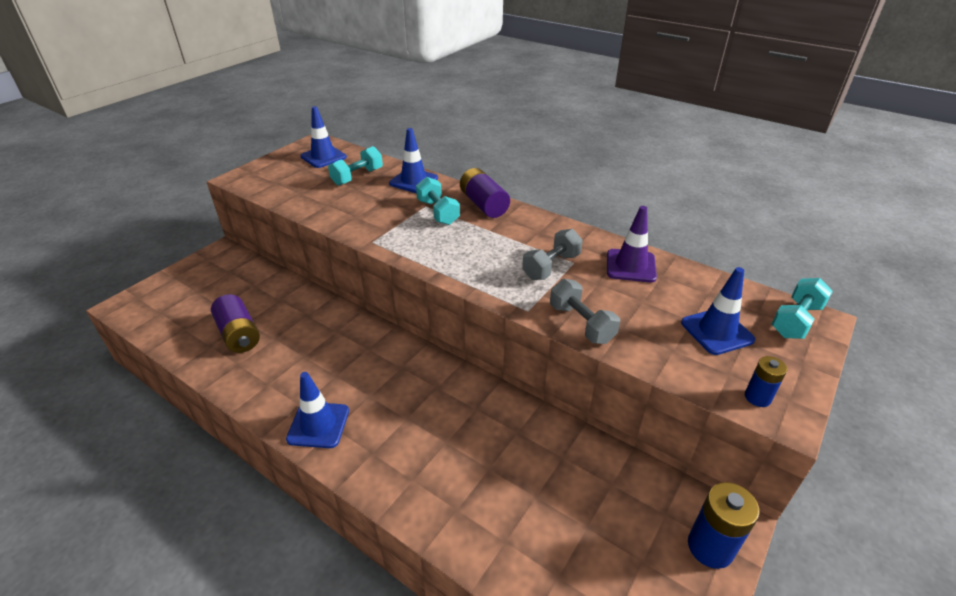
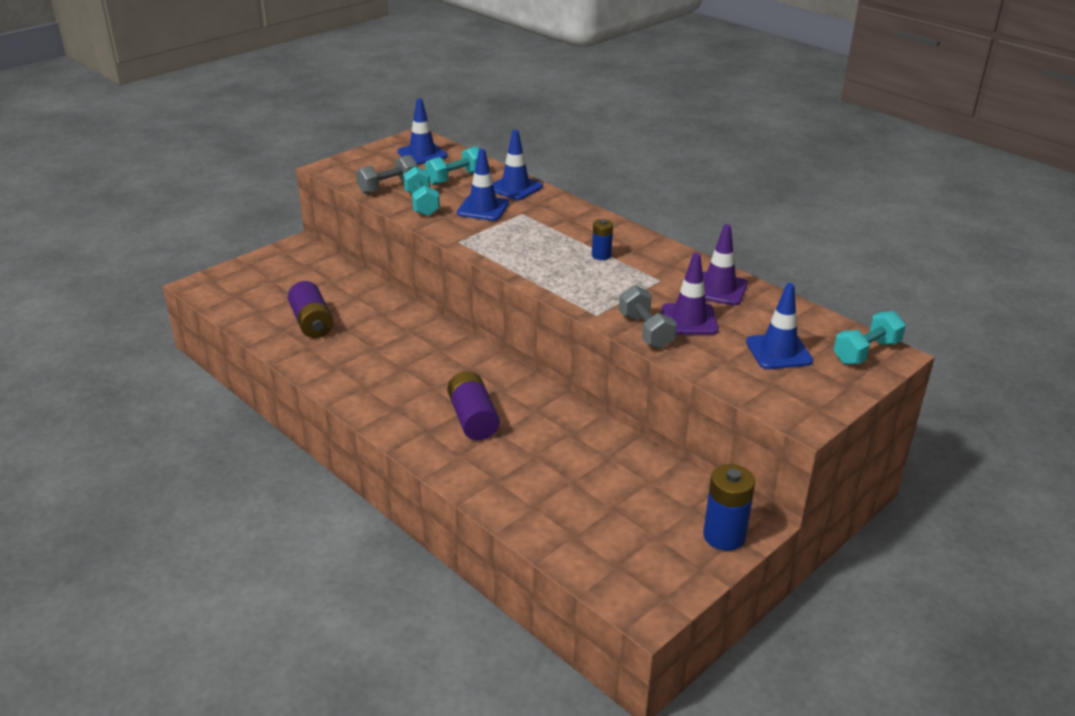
camera: 10 degrees right, 5 degrees down
(318, 425) = (380, 404): blue traffic cone -> blue traffic cone (483, 208)
(438, 212) = (533, 220): turquoise dumbbell -> turquoise dumbbell (422, 204)
(483, 204) = (584, 218): purple battery -> purple battery (473, 419)
(551, 266) = (635, 281): grey dumbbell -> grey dumbbell (388, 187)
(617, 304) = (689, 320): none -> purple traffic cone
(757, 397) = (788, 403): blue battery -> blue battery (601, 255)

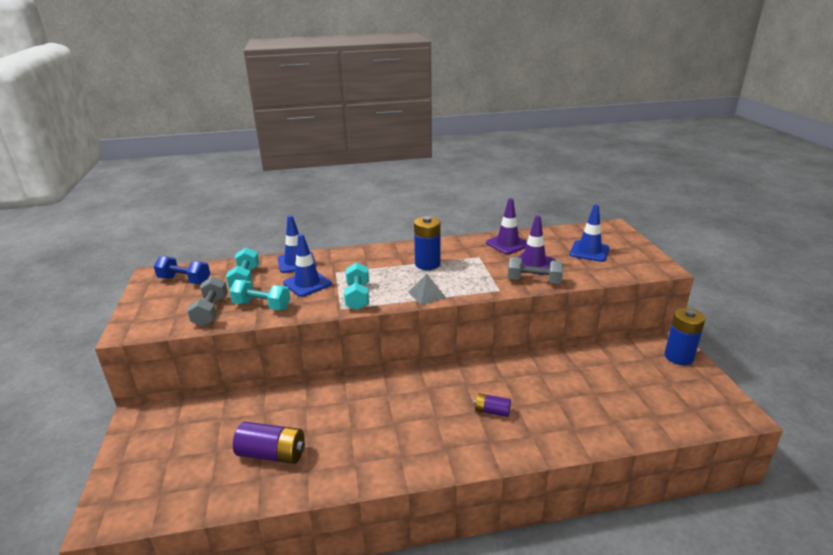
camera: 55 degrees left, 5 degrees down
(422, 154) = (184, 280): blue traffic cone -> blue dumbbell
(473, 419) = (492, 411): purple battery -> purple battery, size x0.58
(536, 276) = (427, 294): none -> grey pyramid
(601, 255) = (427, 264): blue battery -> blue battery, size x1.72
(866, 352) = (607, 231): turquoise dumbbell -> turquoise dumbbell (357, 296)

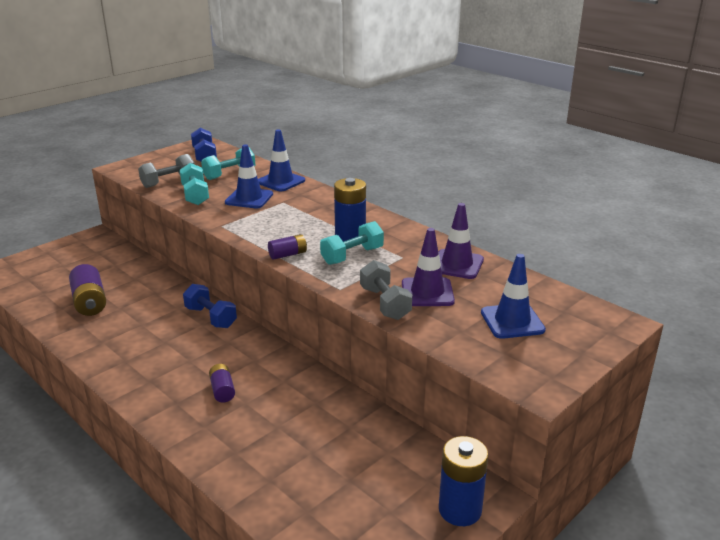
camera: 55 degrees right, 0 degrees up
(357, 296) = (250, 225): turquoise dumbbell -> turquoise dumbbell (352, 256)
(382, 386) = (211, 317): none -> blue dumbbell
(427, 294) = (288, 254): grey pyramid -> purple battery

